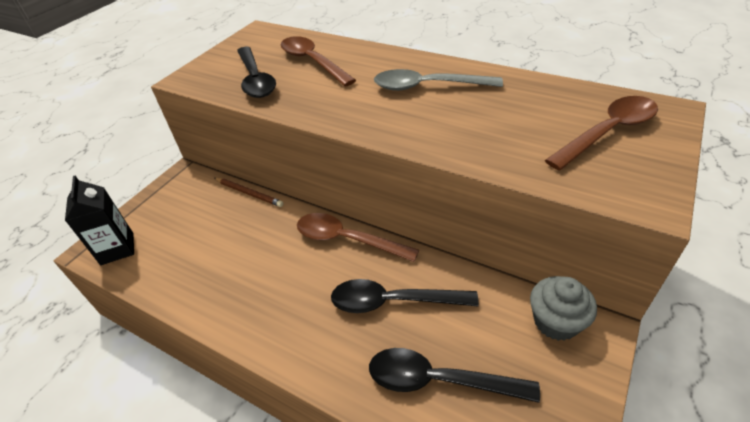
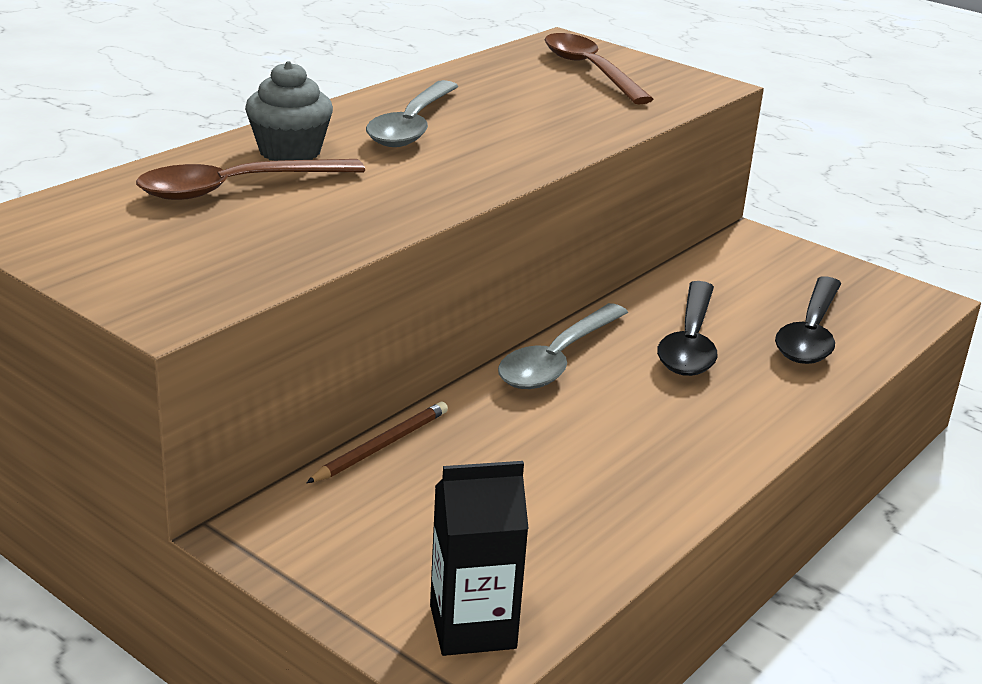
camera: 85 degrees left, 15 degrees down
(255, 79) = (254, 241): black spoon -> none
(347, 240) = (558, 359): brown spoon -> grey spoon
(556, 321) = (739, 254): grey cupcake -> grey cupcake (290, 151)

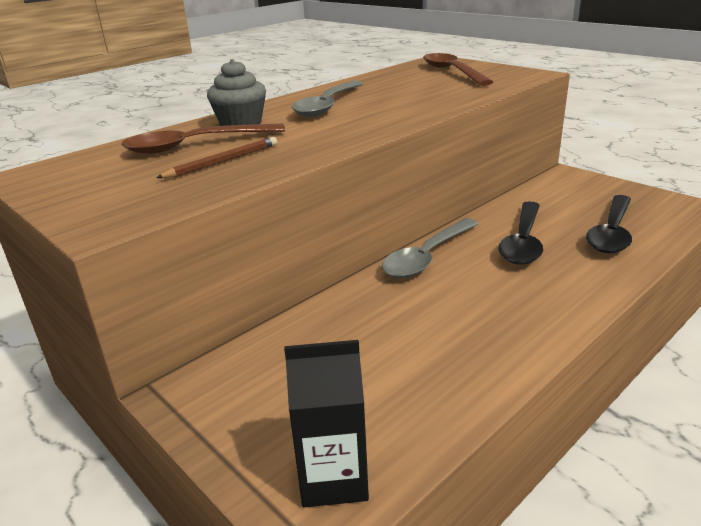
camera: 10 degrees right, 0 degrees up
(381, 446) = (291, 322): brown pencil -> brown pencil (223, 161)

